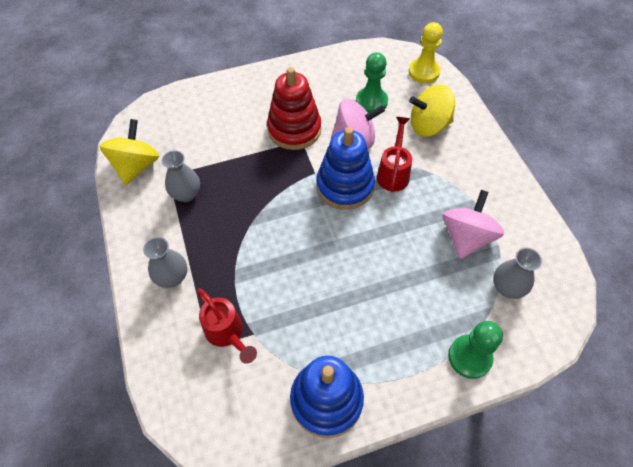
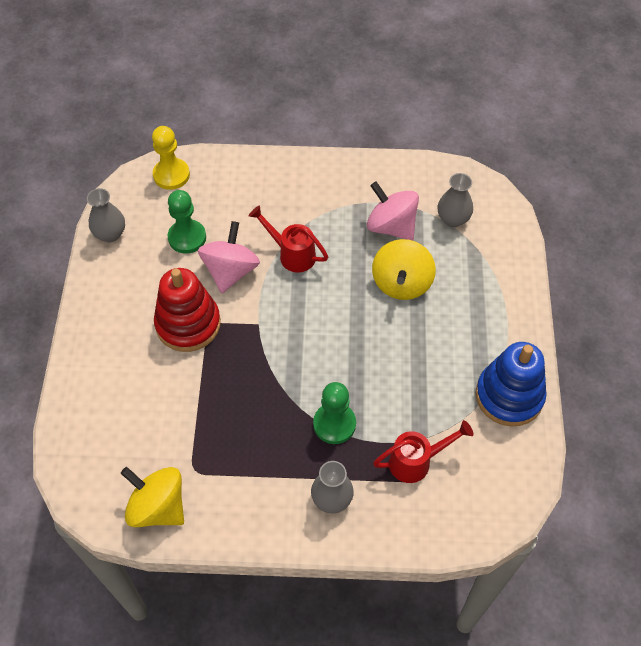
camera: 70 degrees left, 0 degrees up
(186, 194) = (227, 460): grey vase -> grey vase (110, 234)
(345, 186) = (288, 302): blue stacking toy -> none
(428, 125) = (247, 201): yellow spinning top -> yellow spinning top (401, 283)
(469, 357) = (506, 274): green pawn -> green pawn (334, 424)

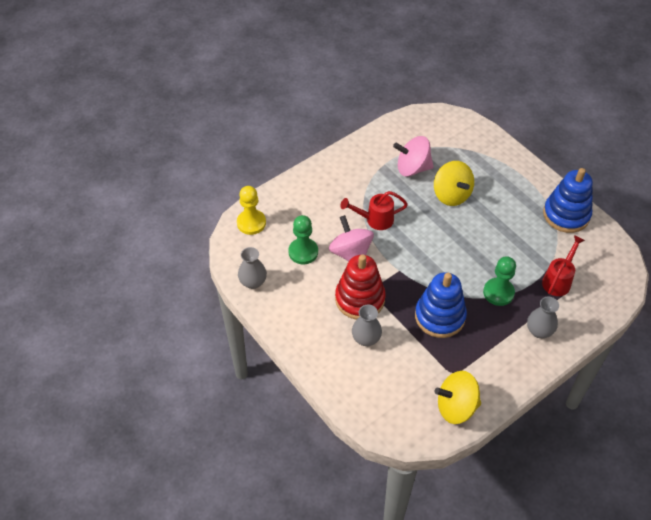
camera: 40 degrees left, 5 degrees down
(245, 402) = (440, 316): none -> blue stacking toy
(453, 219) = (440, 143): grey vase -> grey vase (366, 339)

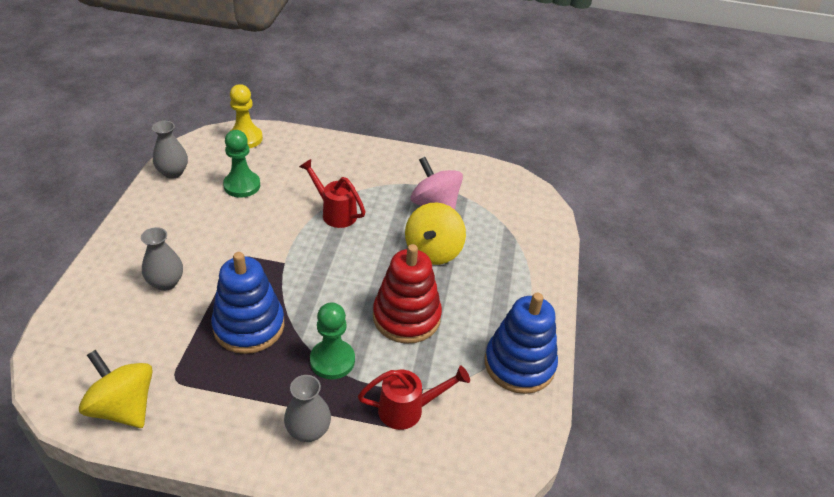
camera: 45 degrees right, 10 degrees down
(351, 253) = (273, 217): pink spinning top -> none
(360, 299) = (217, 252): red stacking toy -> red stacking toy (406, 317)

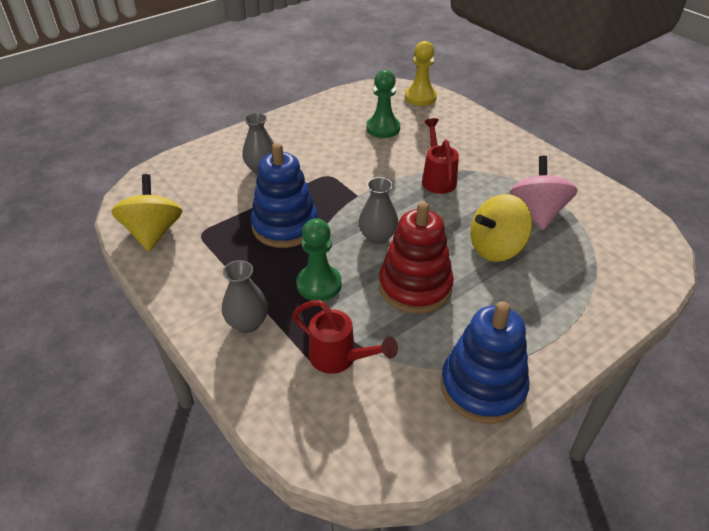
camera: 45 degrees right, 0 degrees up
(173, 172) = (342, 100): grey vase -> grey vase (377, 237)

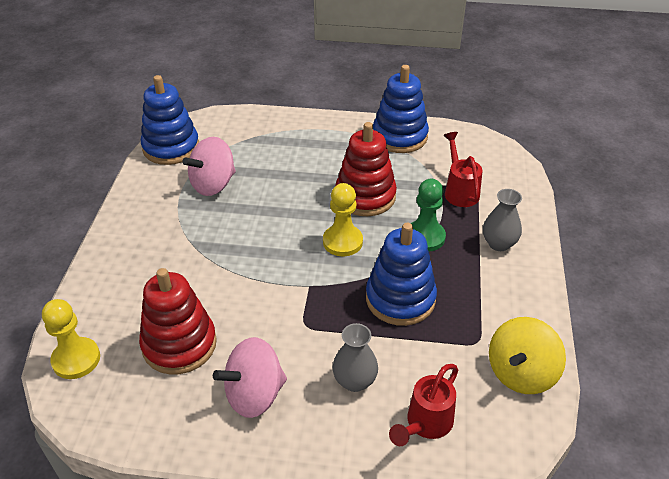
camera: 135 degrees left, 0 degrees up
(310, 134) = (254, 395): none -> pink spinning top
(377, 237) = (342, 242): grey vase -> yellow pawn
(383, 128) = (179, 344): green pawn -> red stacking toy
(437, 178) = (227, 256): red watering can -> red watering can (425, 425)
(496, 248) = (280, 183): yellow spinning top -> none
(625, 217) = (171, 147): none -> blue stacking toy

